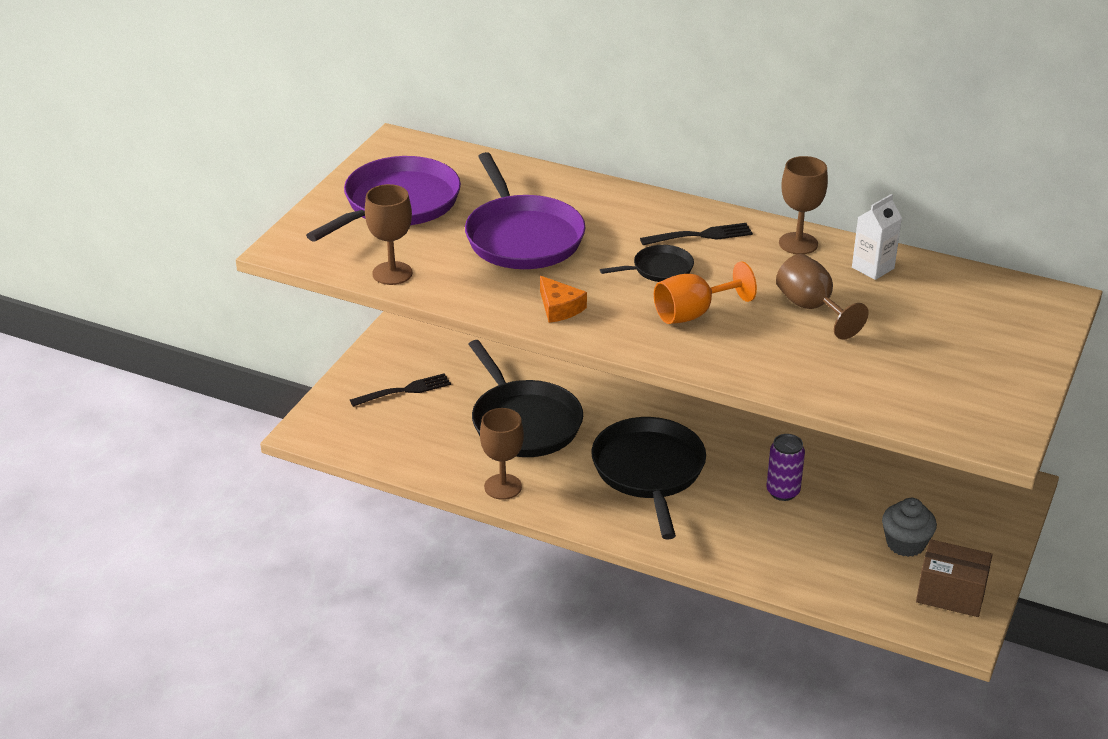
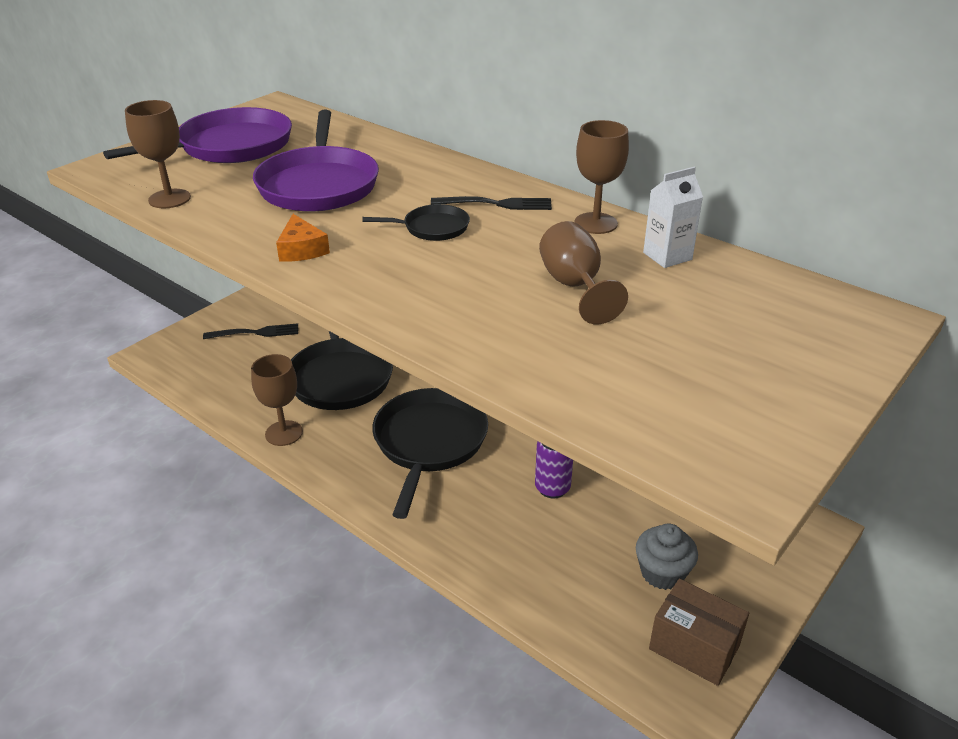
camera: 15 degrees right, 0 degrees up
(693, 313) = (438, 274): orange goblet -> none

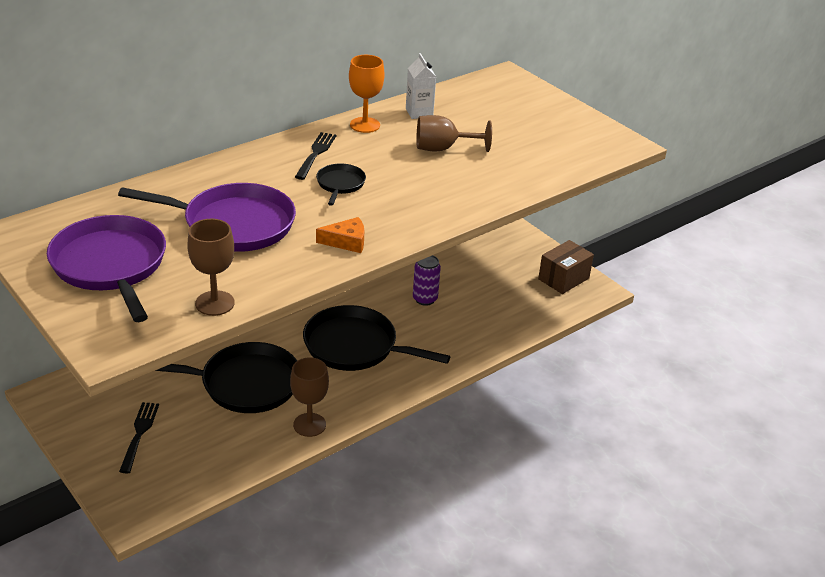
camera: 80 degrees left, 0 degrees up
(595, 223) = (365, 125): brown goblet -> orange goblet
(662, 572) = (509, 275): grey cupcake -> none

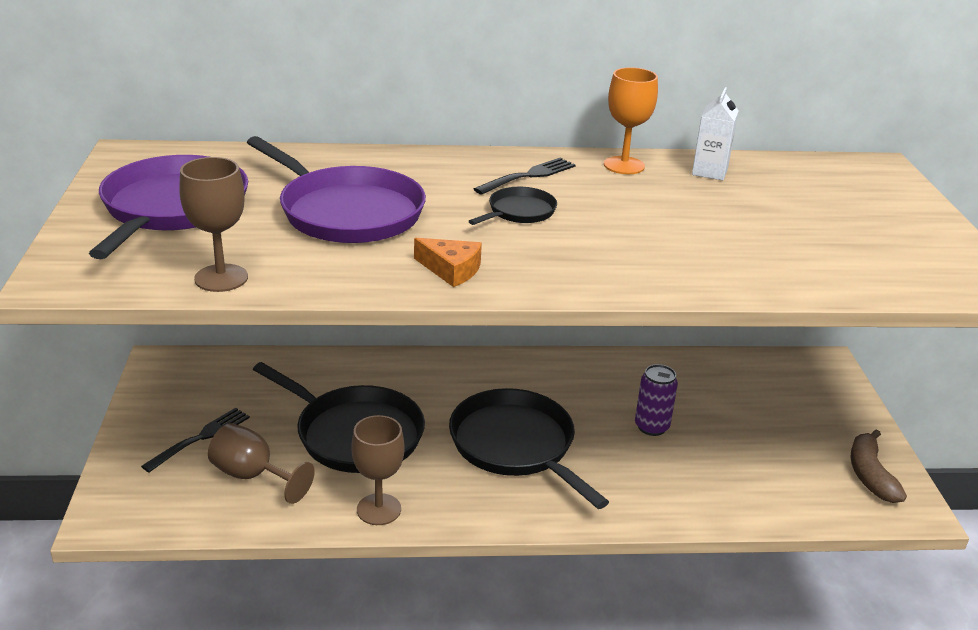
camera: 35 degrees right, 5 degrees down
(443, 149) = (698, 215): brown goblet -> brown goblet (253, 476)
(563, 278) = (870, 475): brown box -> brown banana

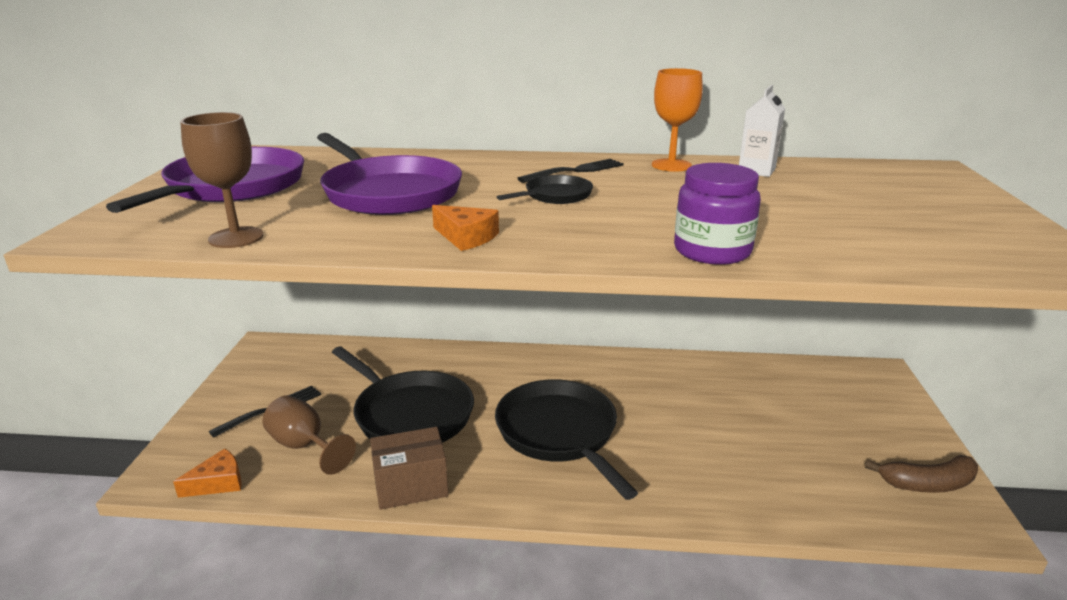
camera: 10 degrees right, 5 degrees down
(175, 520) = (218, 482): none -> orange cheese
(379, 509) = (411, 485): brown goblet -> brown box
(651, 427) = (697, 423): purple can -> none
(684, 279) = (712, 251): none -> purple jar
(870, 475) = (928, 484): brown banana -> brown banana turned 105 degrees counterclockwise

